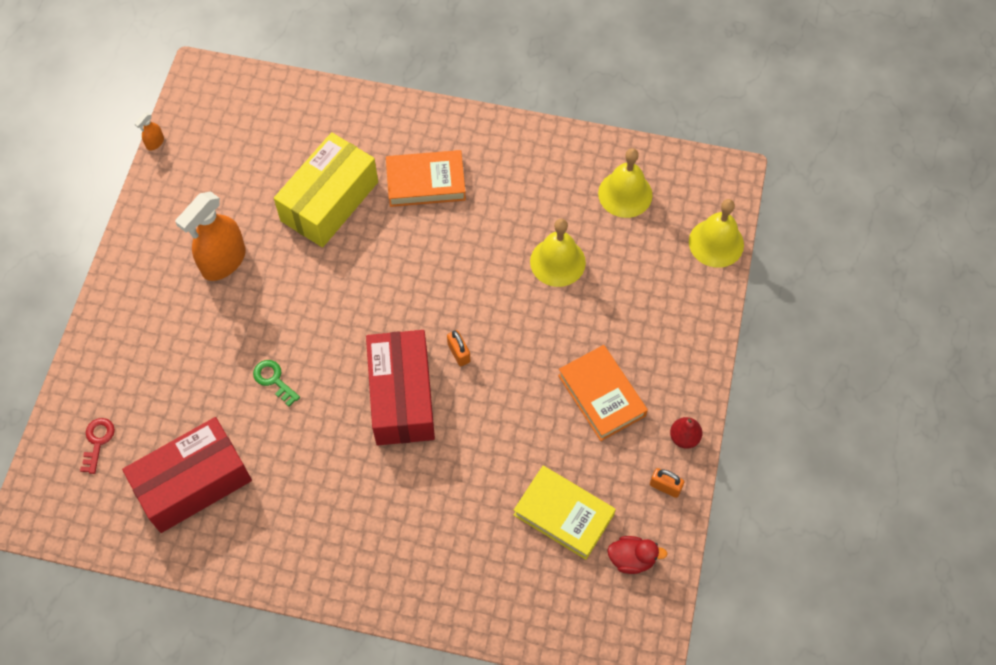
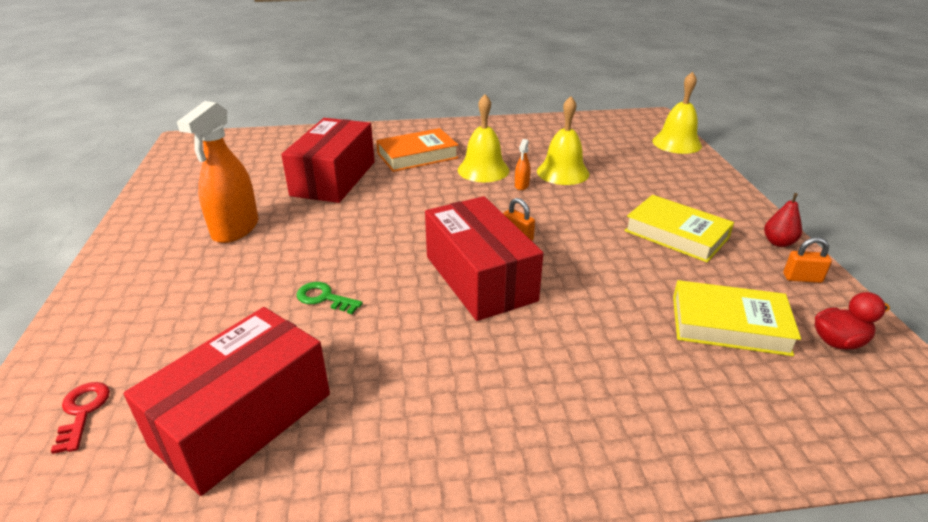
camera: 20 degrees left, 30 degrees down
(155, 143) = (145, 177): orange spray bottle -> orange spray bottle (521, 185)
(329, 201) = (334, 178): yellow box -> red box
(602, 395) = (676, 234): orange book -> yellow book
(625, 194) = (585, 135): yellow bell -> yellow bell (483, 170)

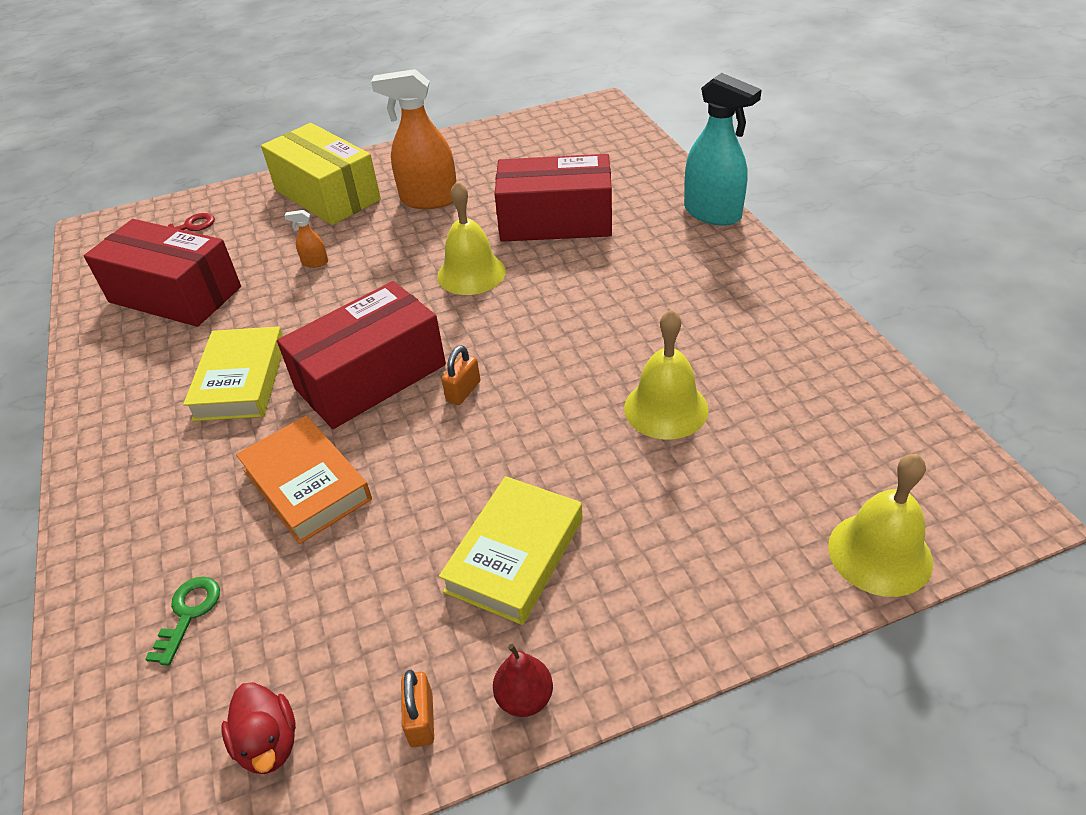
camera: 80 degrees right, 10 degrees up
(149, 289) = (327, 195): none -> yellow box
(324, 298) = (324, 285): green key -> green key (188, 613)
(379, 129) = (712, 213): none -> turquoise spray bottle
(417, 155) = (648, 263): orange book -> orange book (307, 484)
(483, 170) = (634, 328): yellow bell -> yellow bell (471, 273)
(521, 185) = (603, 372): orange spray bottle -> orange spray bottle (315, 263)
(729, 324) = (300, 612): yellow book -> yellow book (241, 380)

